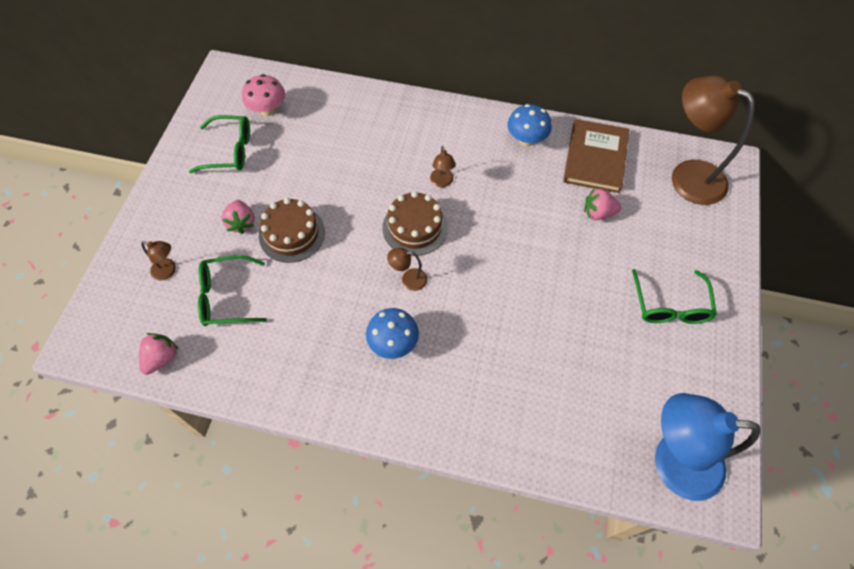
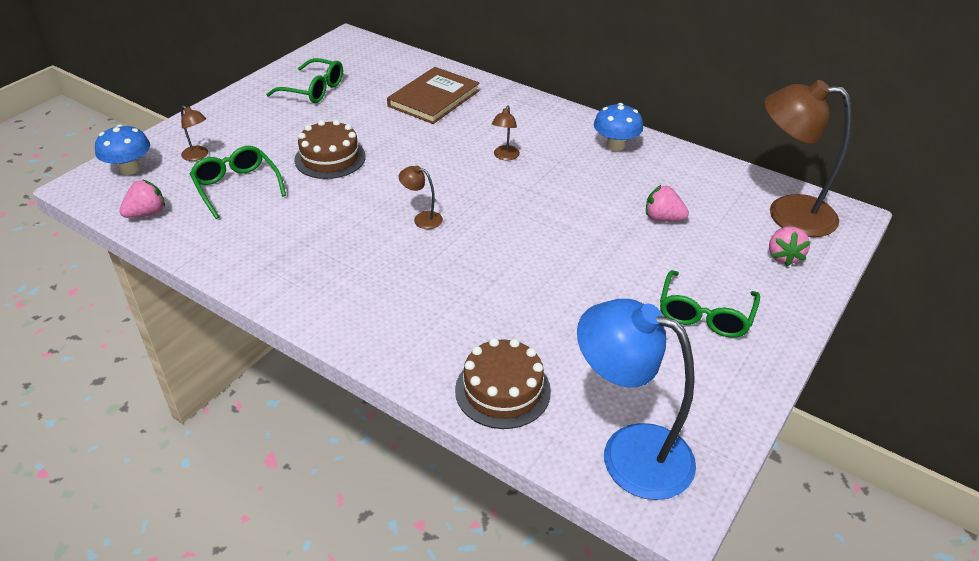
camera: 20 degrees right, 20 degrees down
(226, 297) = (236, 186): green glasses -> green glasses turned 45 degrees clockwise
(241, 223) = (288, 140): pink strawberry -> pink strawberry (783, 256)
(268, 110) = (368, 71): pink mushroom -> none
(393, 343) = (374, 262): blue mushroom -> blue mushroom (129, 169)
(415, 227) = (455, 182): brown cake -> brown cake (502, 390)
(595, 158) = (685, 176): brown book -> brown book (434, 98)
(687, 176) = (787, 214): brown lamp -> brown lamp turned 45 degrees counterclockwise

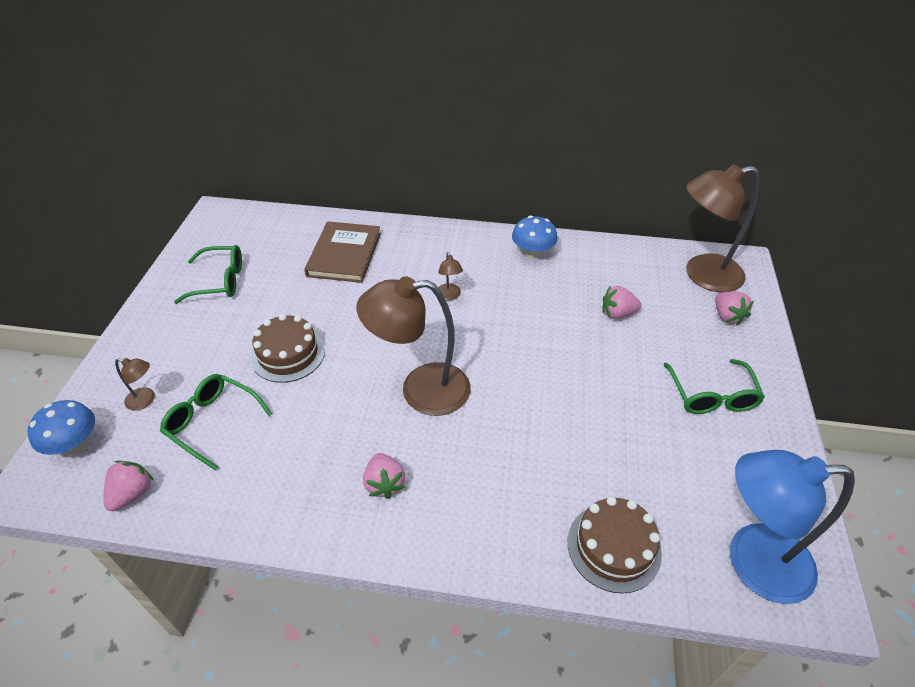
camera: 25 degrees left, 5 degrees up
(339, 274) = (384, 483): none -> pink strawberry
(422, 219) = (421, 390): brown lamp -> brown lamp, size x2.37

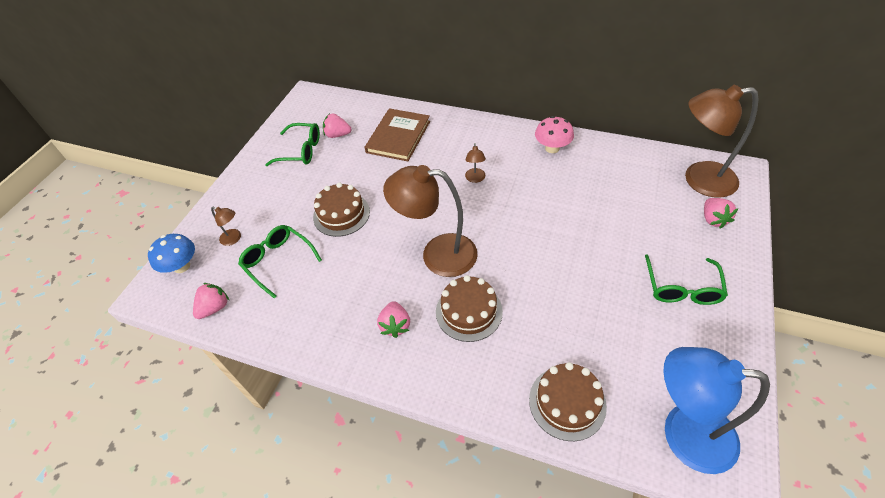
camera: 15 degrees right, 5 degrees up
(473, 454) = (469, 311): none -> brown cake
(532, 253) = (552, 148): blue mushroom -> pink mushroom
(617, 313) = (614, 207): pink strawberry -> pink strawberry (337, 135)

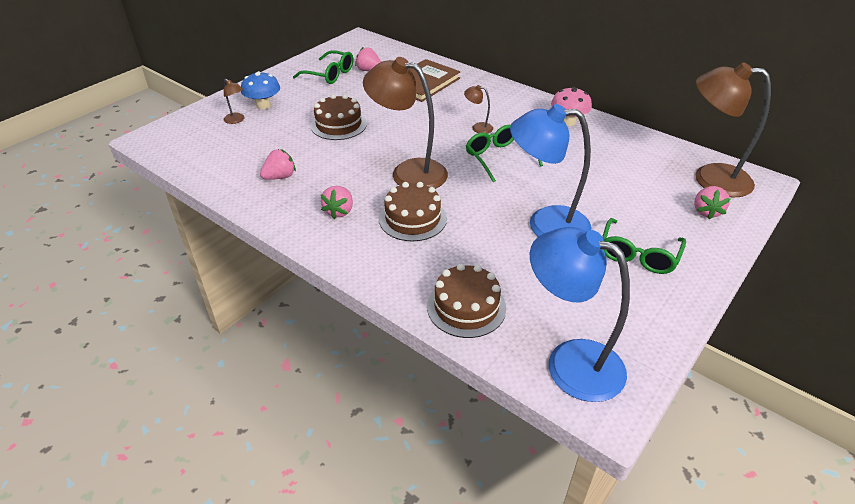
camera: 15 degrees right, 10 degrees down
(182, 266) = (183, 128): blue mushroom -> blue mushroom (263, 105)
(214, 308) = (193, 161): pink strawberry -> pink strawberry (280, 177)
(278, 261) = (264, 143): green glasses -> green glasses (499, 157)
(475, 179) = (478, 127): brown lamp -> brown lamp turned 90 degrees clockwise
(589, 279) = (545, 225): none -> blue lamp

